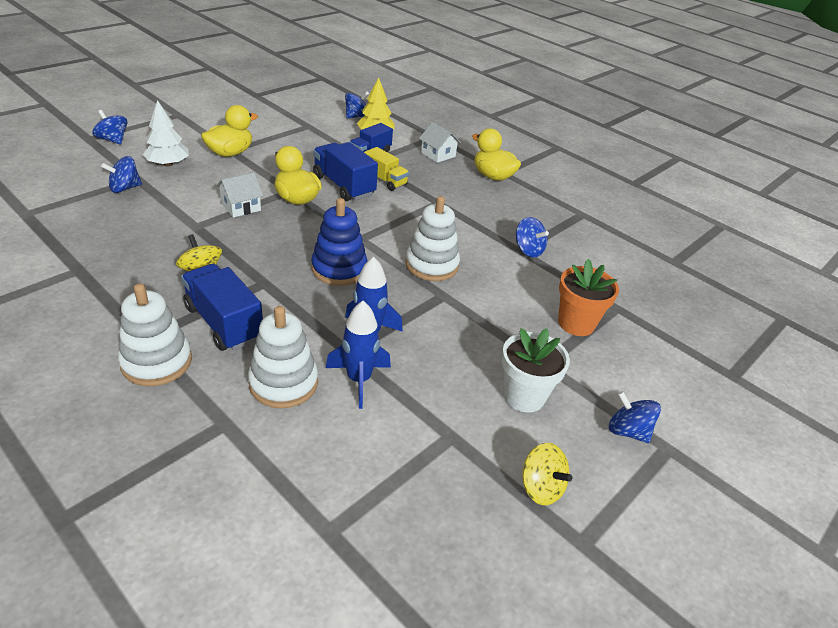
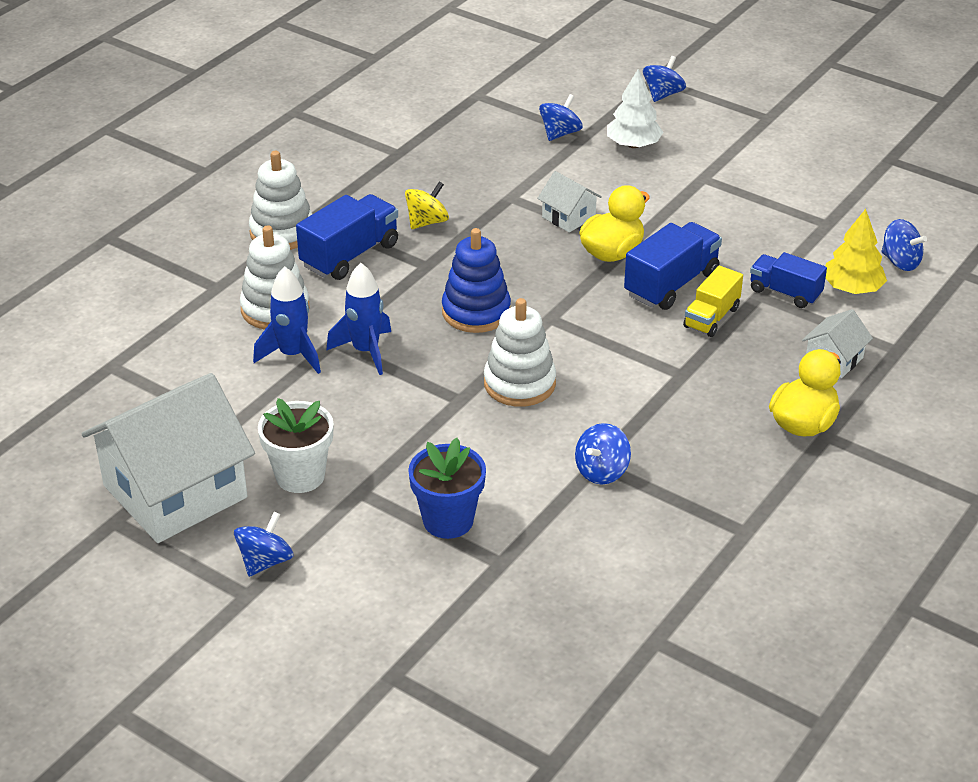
camera: 85 degrees right, 0 degrees up
(125, 188) = (560, 133): blue spinning top -> blue spinning top turned 75 degrees clockwise
(230, 153) = (694, 180): yellow duck -> none
(540, 487) = (175, 492): yellow spinning top -> white house
(576, 323) = (448, 520): orange flower pot -> blue flower pot

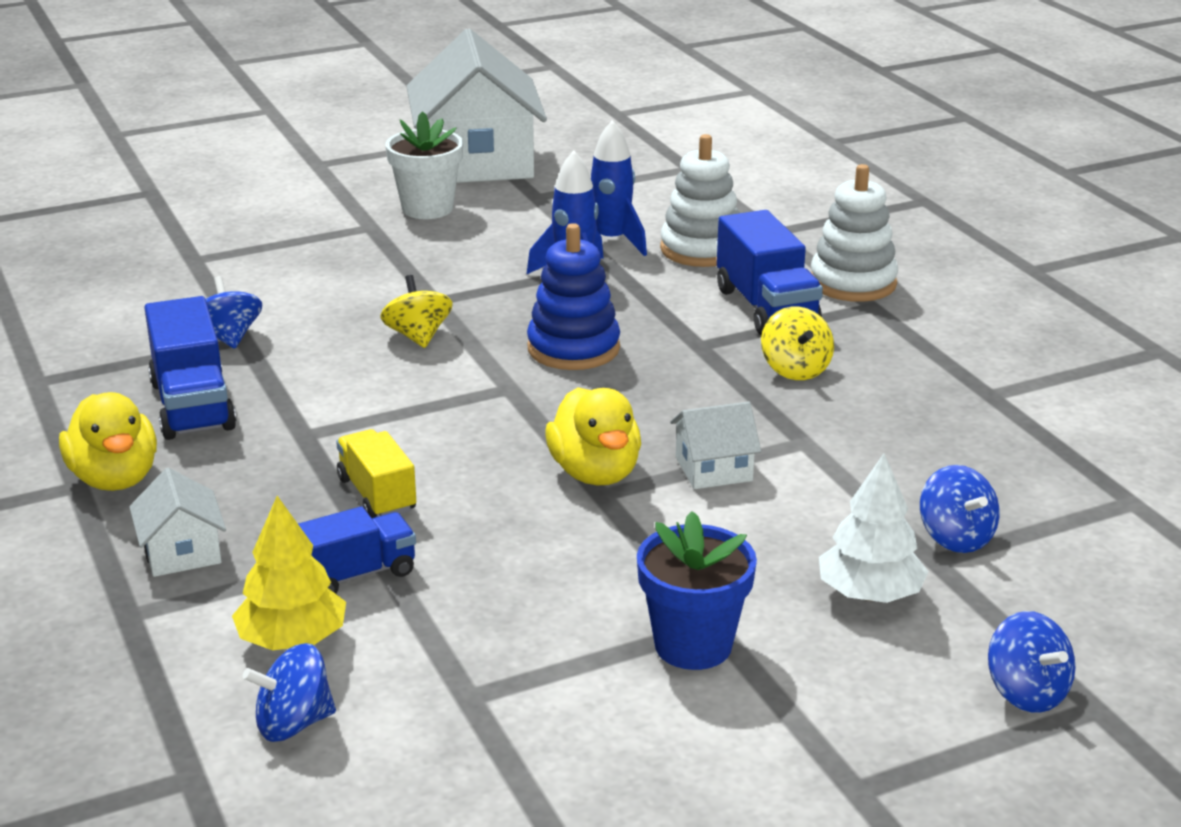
camera: 120 degrees right, 10 degrees down
(265, 561) = (343, 176): blue spinning top -> none
(448, 520) = (278, 252): blue flower pot -> blue flower pot (693, 645)
(519, 383) = (418, 336): white stacking toy -> yellow spinning top
(671, 284) = (478, 492): blue truck -> blue truck (192, 406)

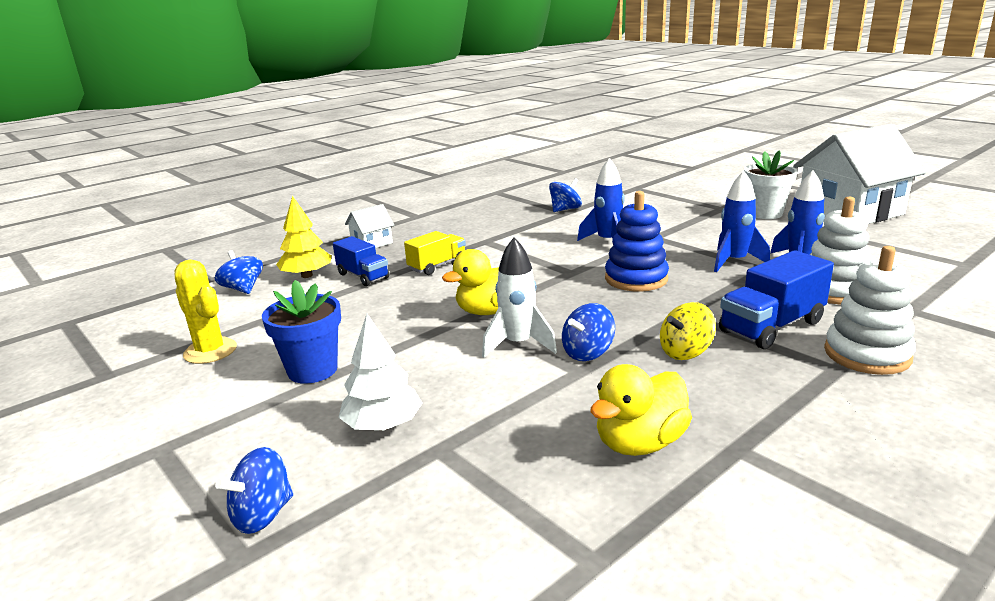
camera: 75 degrees right, 5 degrees down
(115, 478) = (425, 220): yellow duck -> yellow duck (640, 443)
(192, 406) = (496, 217): blue truck -> none
(418, 336) = (607, 242): yellow spinning top -> blue rocket
(562, 755) = (210, 351): none -> yellow cactus
(713, 469) = (518, 344): white house -> white rocket
(956, 537) = (476, 455): blue spinning top -> blue spinning top (587, 353)

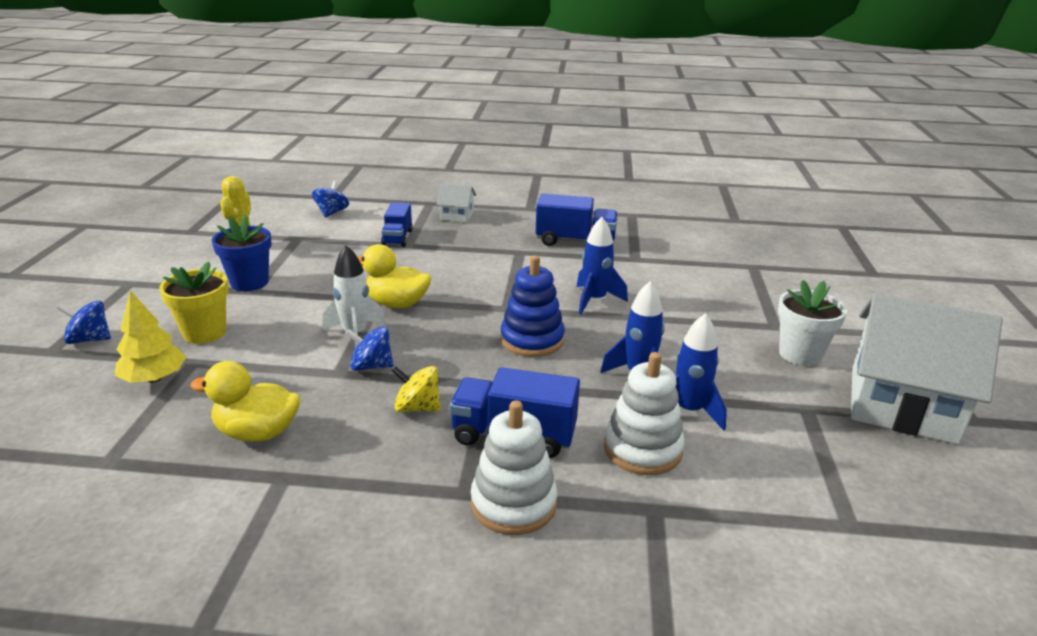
camera: 45 degrees right, 5 degrees up
(306, 275) = (375, 221): yellow tree -> yellow tree (154, 378)
(383, 425) = (204, 333): white tree -> yellow flower pot
(437, 266) = (448, 254): yellow truck -> none
(504, 219) = (575, 241): none -> blue truck
(565, 209) = (640, 256): blue spinning top -> none

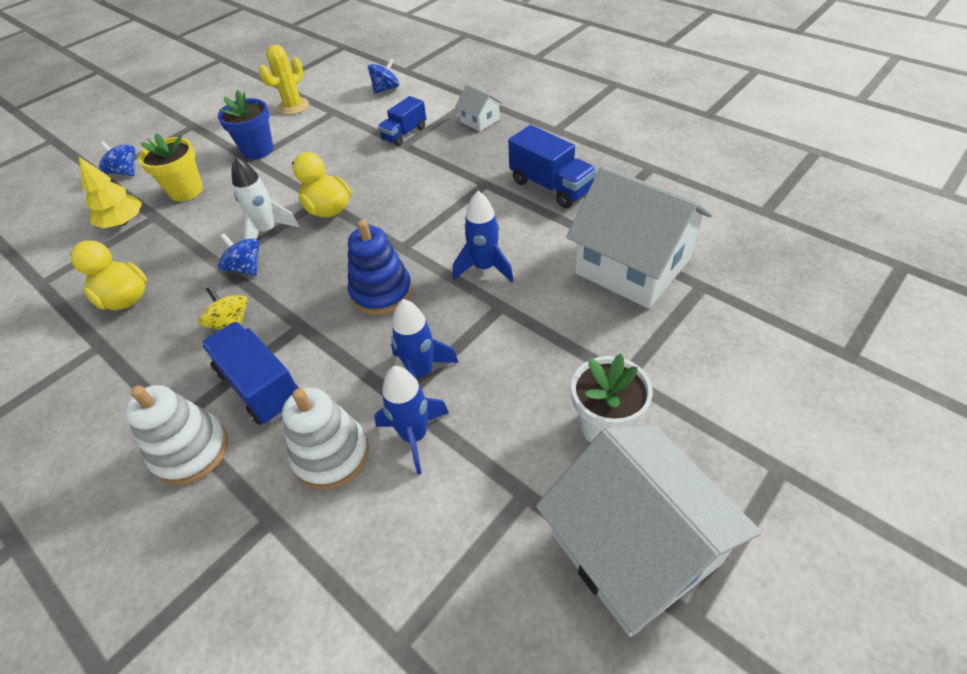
camera: 40 degrees right, 20 degrees up
(696, 268) = (632, 266): none -> white house

